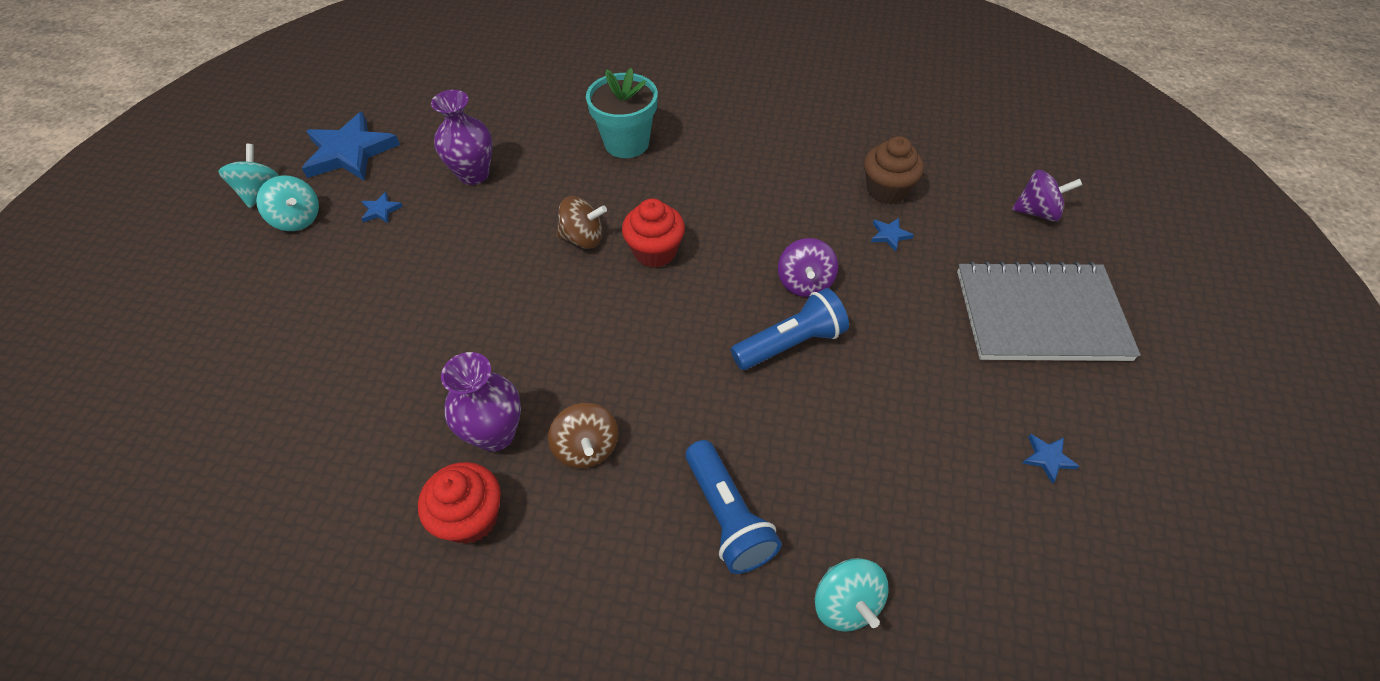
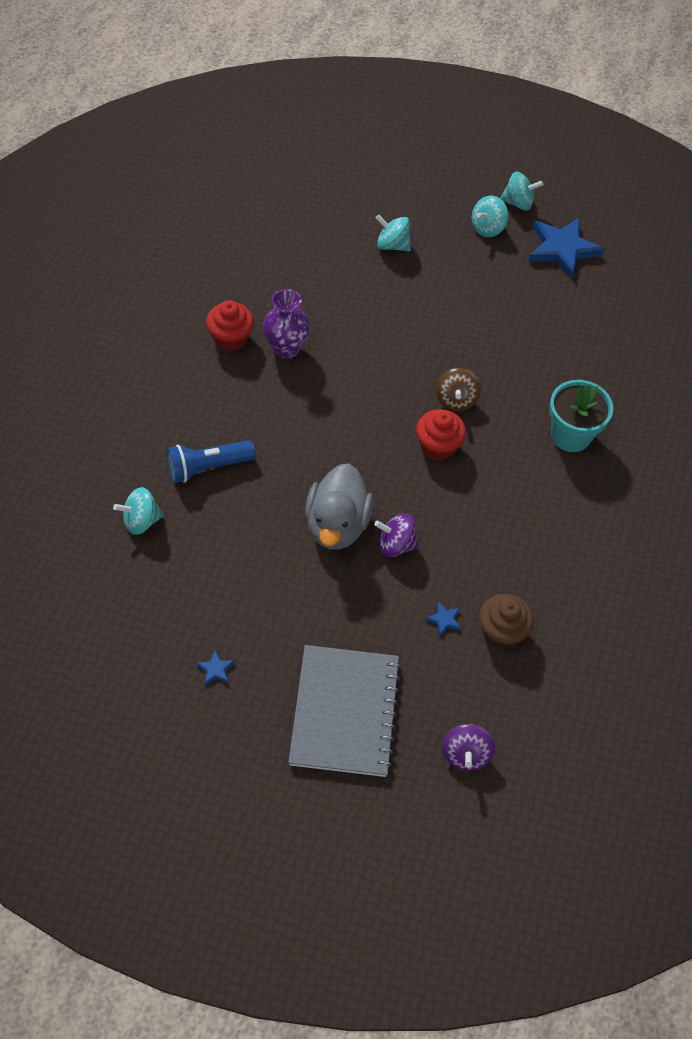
camera: 90 degrees right, 5 degrees up
(307, 318) = (392, 245): none -> turquoise spinning top
(381, 210) = (494, 274): blue star -> none
(474, 174) = (533, 329): purple vase -> none
(587, 448) = (268, 396): brown spinning top -> none
(791, 343) = (337, 525): blue flashlight -> grey duck

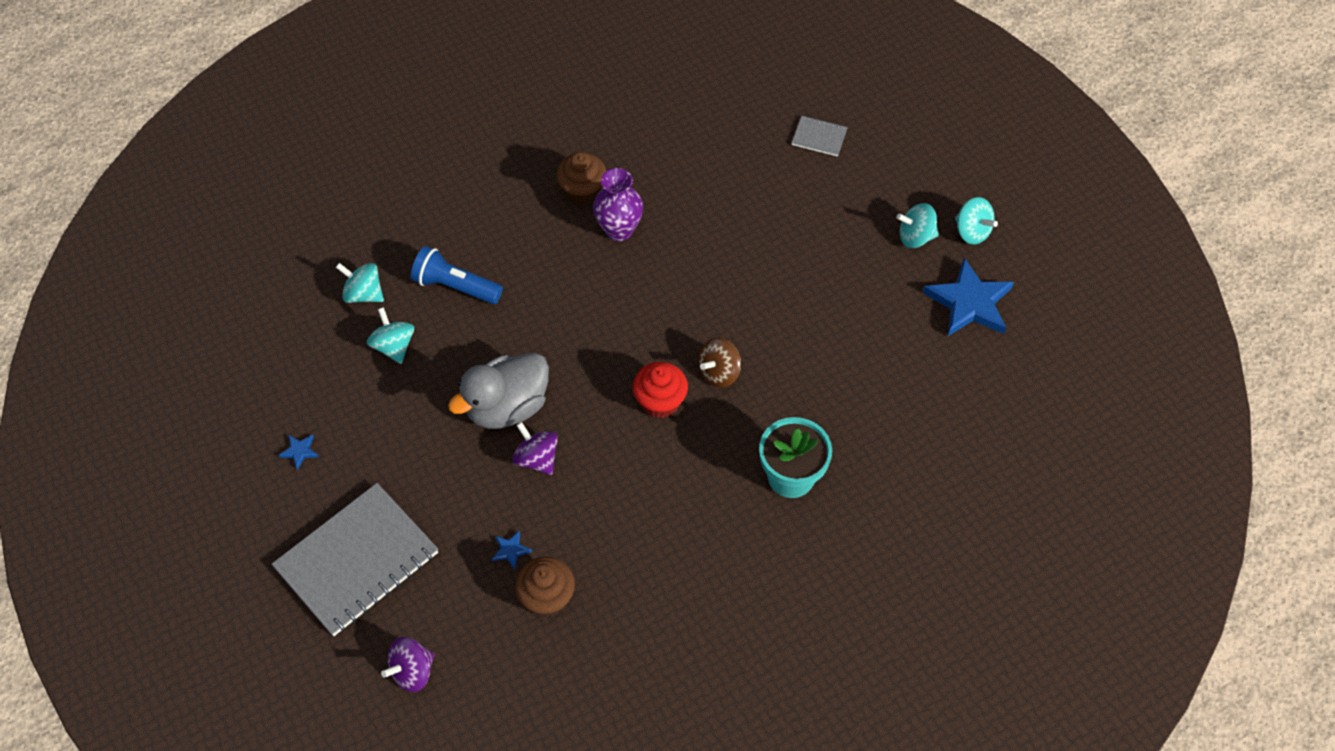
camera: 45 degrees right, 0 degrees up
(231, 338) = (582, 191): red cupcake -> brown cupcake
(358, 200) = (819, 137): none -> grey notebook
(392, 245) = (807, 197): turquoise spinning top -> turquoise spinning top (394, 346)

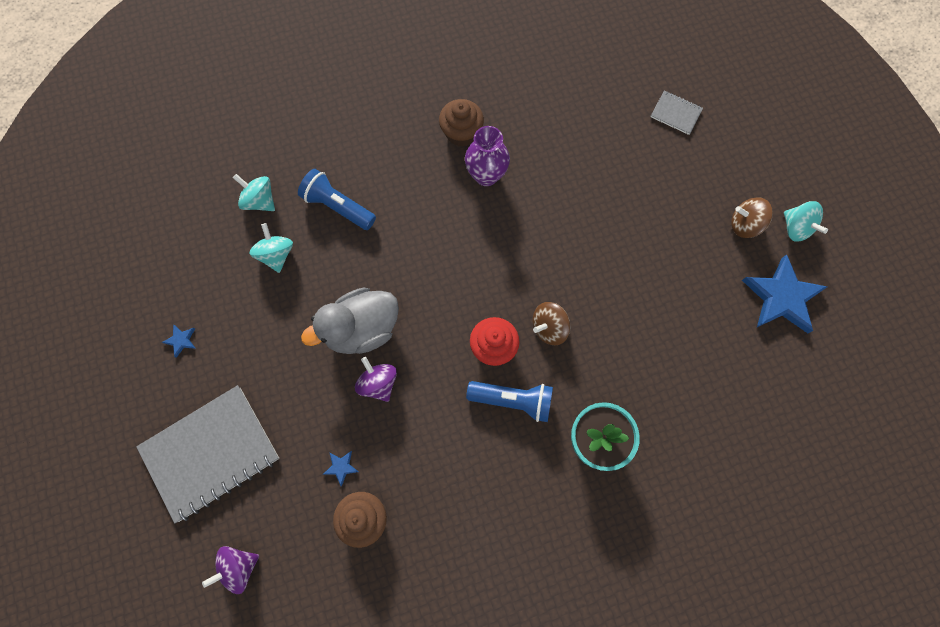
camera: 10 degrees right, 15 degrees up
(692, 452) = (513, 400): none -> blue flashlight
(915, 237) = (744, 224): turquoise spinning top -> brown spinning top

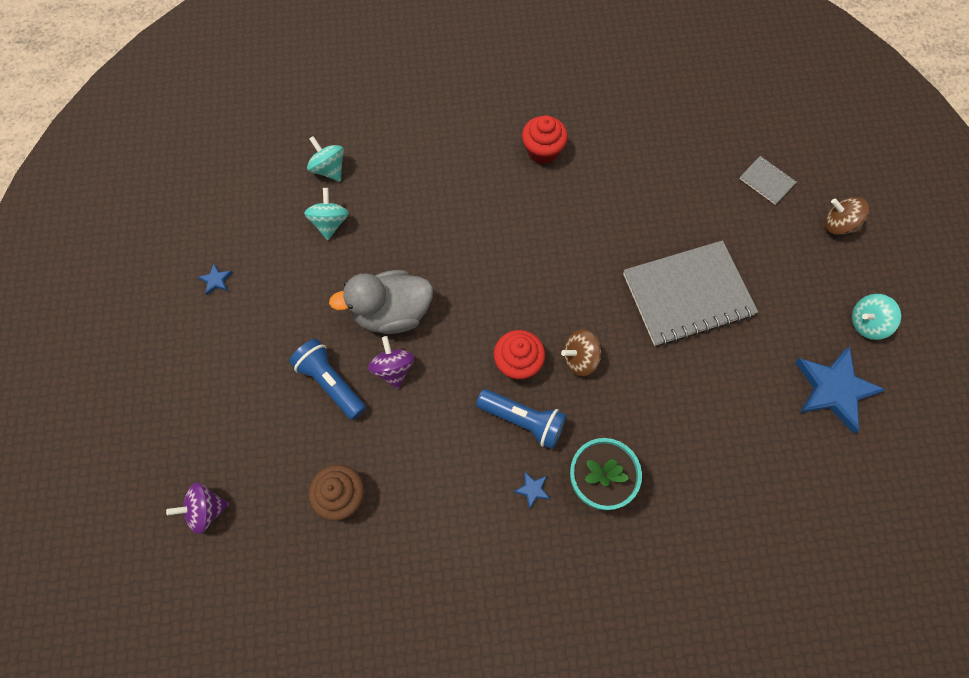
camera: 15 degrees right, 5 degrees down
(211, 453) = (212, 393): grey notebook -> grey notebook (687, 294)
(338, 206) = (402, 191): blue flashlight -> blue flashlight (331, 382)
(341, 467) = (333, 440): blue star -> blue star (532, 489)
(461, 133) = (542, 151): brown cupcake -> red cupcake
(486, 175) = (556, 196): purple vase -> none
(744, 224) = (812, 307): brown spinning top -> brown spinning top (838, 225)
(796, 228) = (866, 323): turquoise spinning top -> turquoise spinning top turned 90 degrees clockwise

